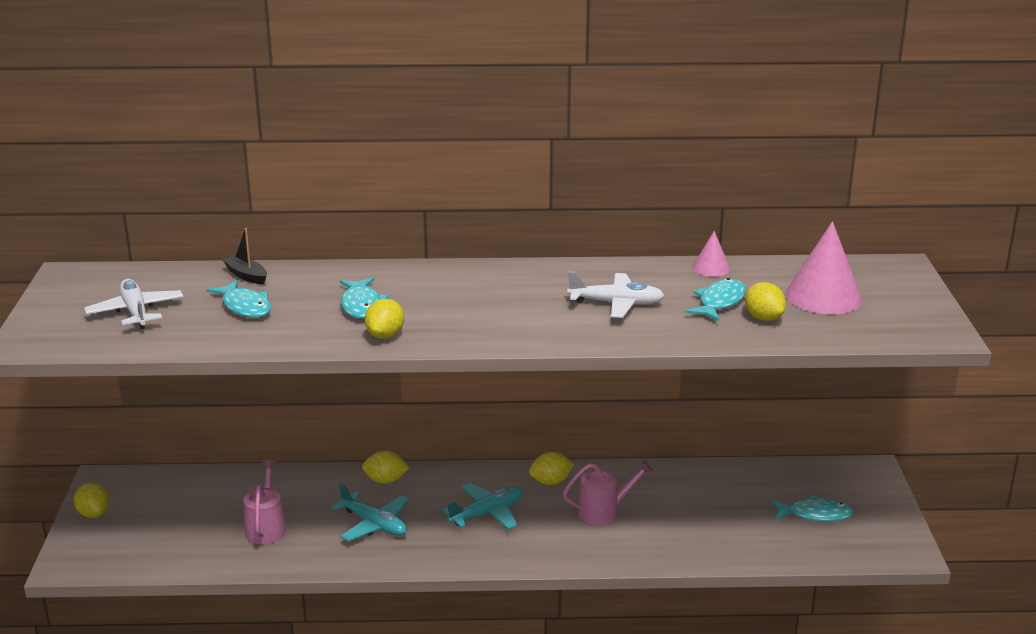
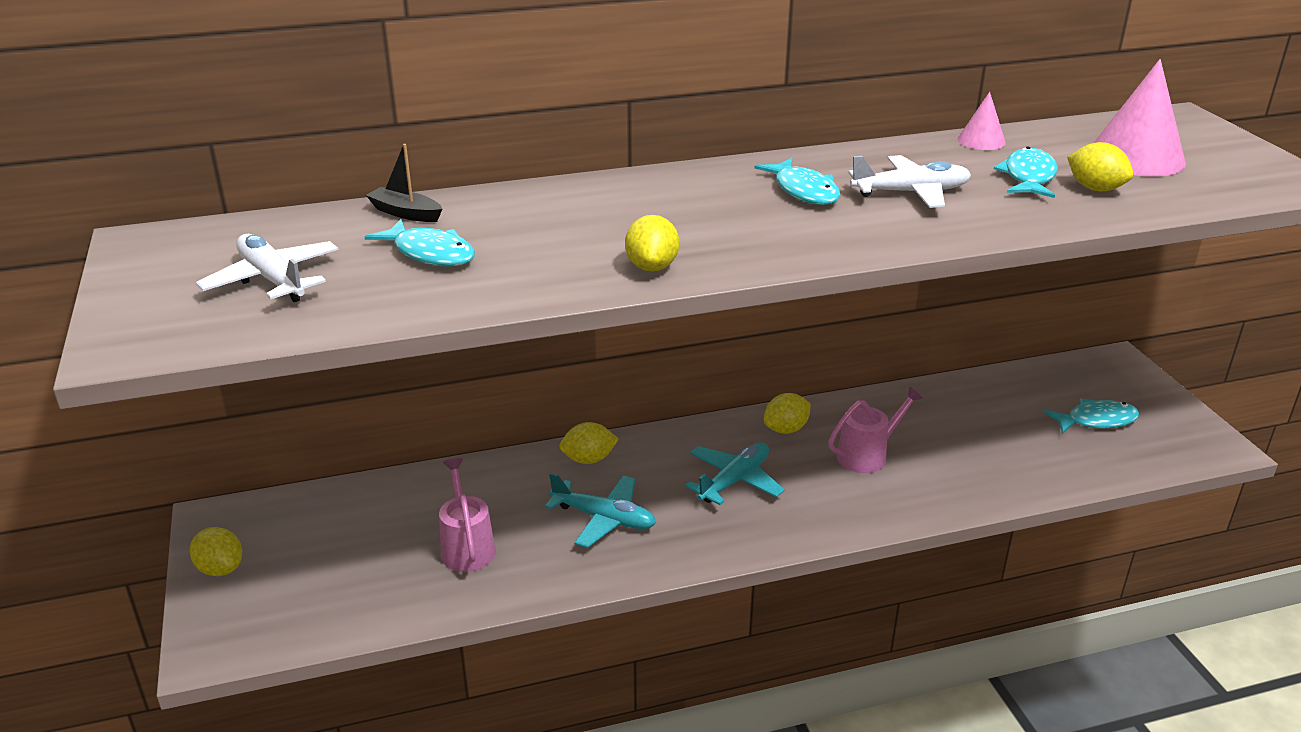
camera: 15 degrees left, 5 degrees up
(361, 305) = (590, 232): turquoise fish -> turquoise fish (804, 191)

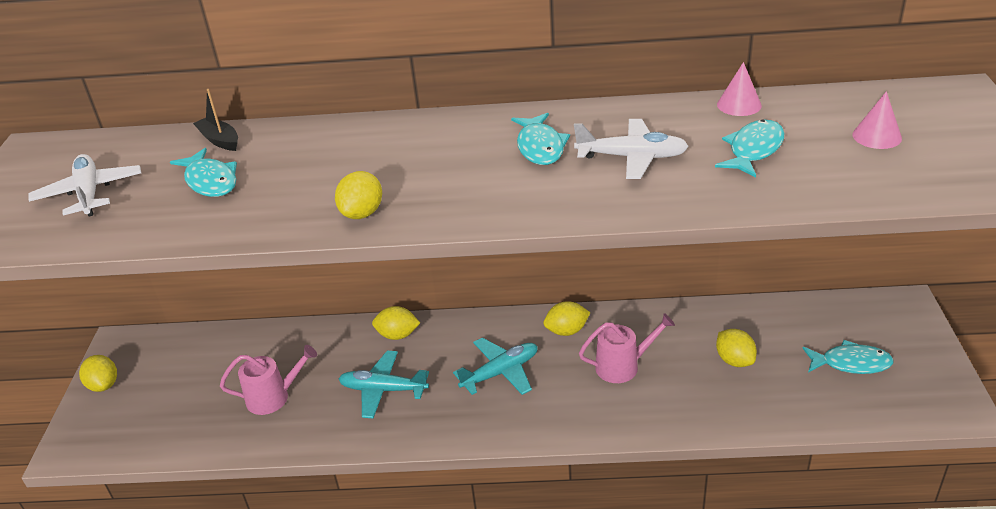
camera: 20 degrees right, 5 degrees up
(467, 547) = (273, 397): pink watering can -> pink watering can turned 75 degrees clockwise
(604, 519) = (383, 390): turquoise plane -> turquoise plane turned 150 degrees clockwise
(1095, 189) = (808, 169): yellow lemon -> yellow lemon (734, 360)
(1136, 157) = (876, 136): pink cone -> pink cone, size x0.52

